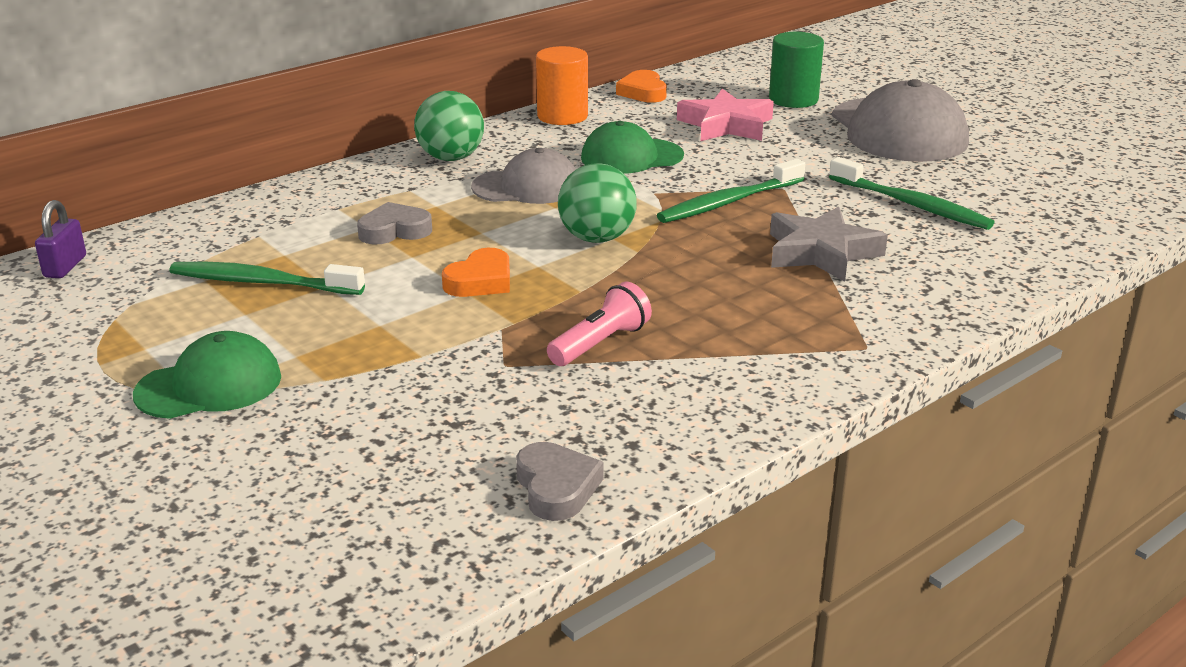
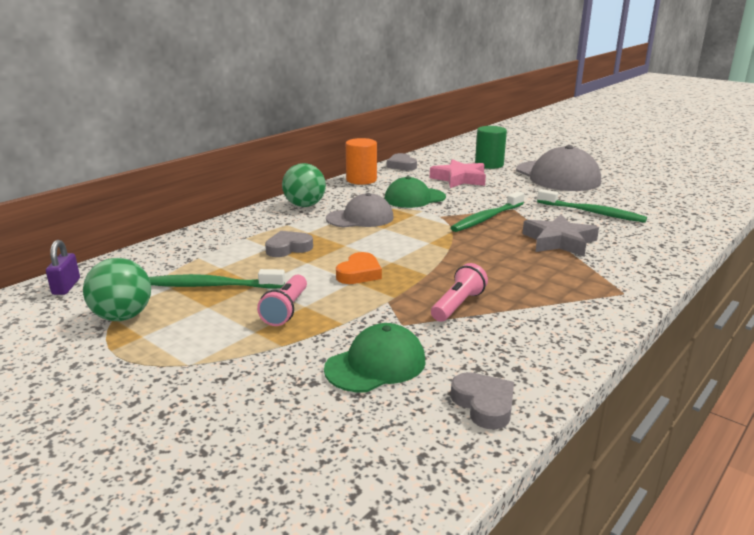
camera: 10 degrees left, 5 degrees down
(209, 385) = (199, 357): green cap -> green cap (376, 364)
(350, 329) = (286, 310): none -> pink flashlight
(597, 238) = (419, 243): green ball -> green ball (123, 316)
(643, 92) = (401, 165): orange heart -> grey heart

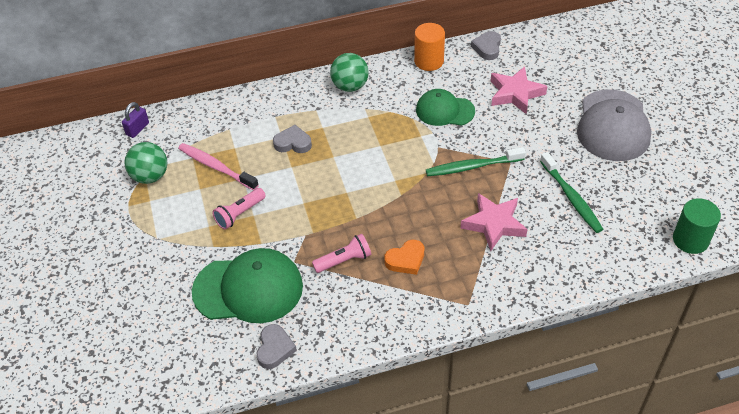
camera: 35 degrees right, 25 degrees up
(212, 286) = (216, 167): green toothbrush -> pink toothbrush
(359, 273) = (314, 196): orange heart -> orange heart (406, 260)
(360, 218) = (375, 123): grey cap -> none
(376, 364) = (248, 289): green cap -> green cap, size x1.60
(489, 164) = (571, 77): green cylinder -> green cylinder (690, 240)
(559, 241) = (494, 224): grey star -> pink star

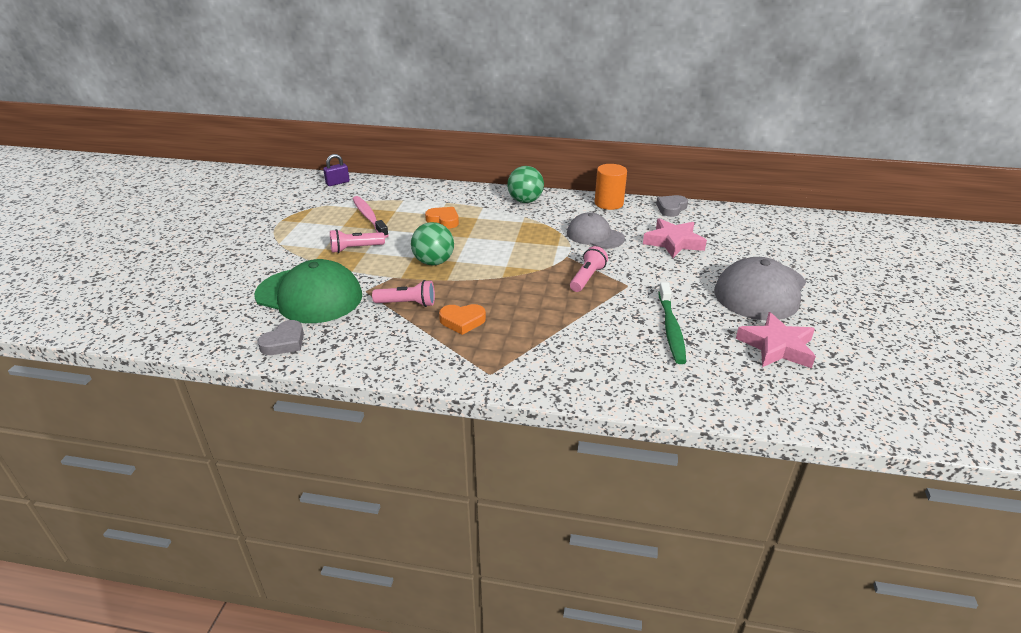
camera: 25 degrees right, 15 degrees down
(150, 176) = (316, 209): green ball -> green ball (434, 262)
(293, 143) = (443, 220): grey heart -> orange heart
(444, 110) = (595, 236): green cap -> grey cap
(472, 167) = (587, 278): green toothbrush -> pink flashlight
(494, 224) = (572, 323): pink star -> pink star (776, 347)
(690, 240) = (788, 406): green cylinder -> none

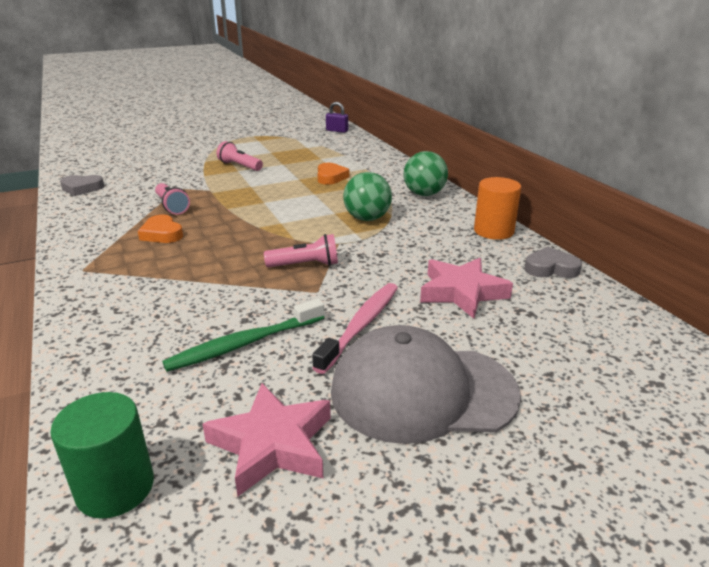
camera: 55 degrees right, 5 degrees down
(309, 295) = (153, 175): green cap -> none
(369, 217) = (296, 155): pink toothbrush -> pink toothbrush (361, 325)
(434, 262) = (251, 195): green ball -> green ball (367, 218)
(595, 236) = (404, 244): grey cap -> none
(784, 405) = (115, 488): none -> green cylinder

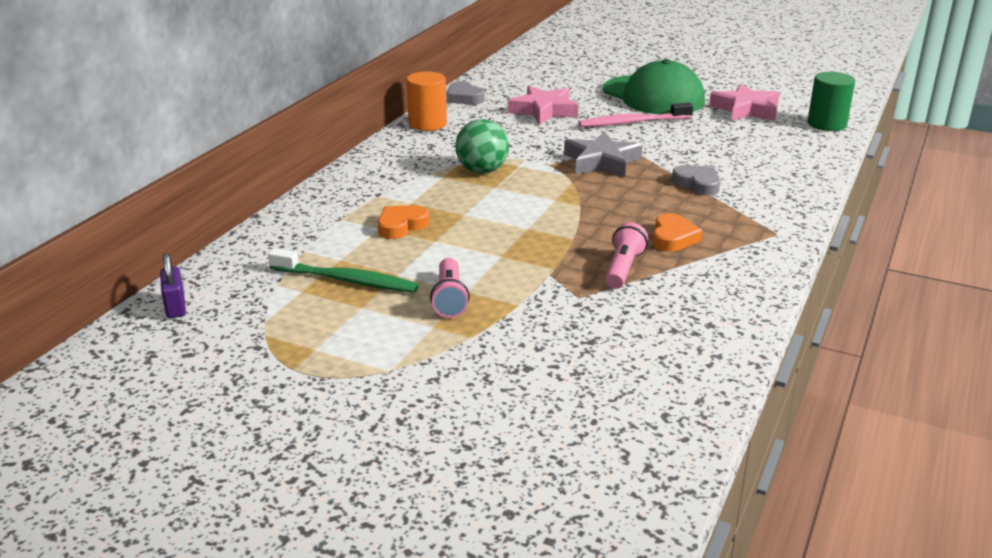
camera: 130 degrees left, 0 degrees up
(82, 188) = (696, 362): grey heart -> grey heart (697, 184)
(244, 344) = (710, 141): green toothbrush -> green toothbrush (347, 280)
(305, 265) = (601, 161): pink flashlight -> grey star
(422, 391) = (653, 96): grey cap -> green cap
(424, 194) = (382, 167): green ball -> none

